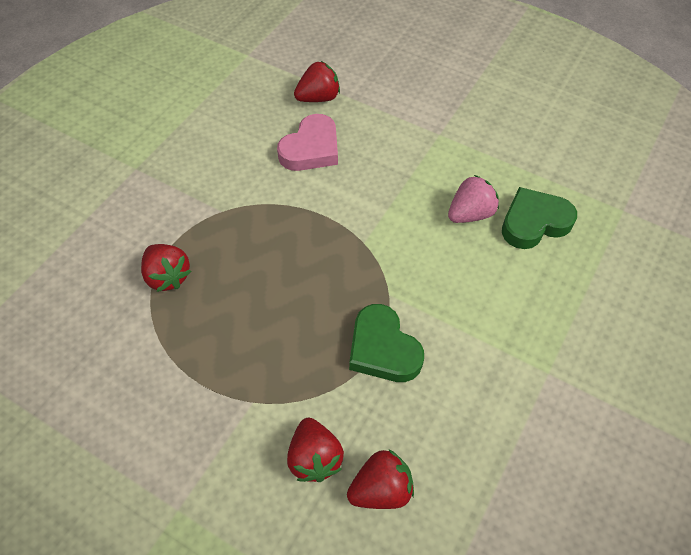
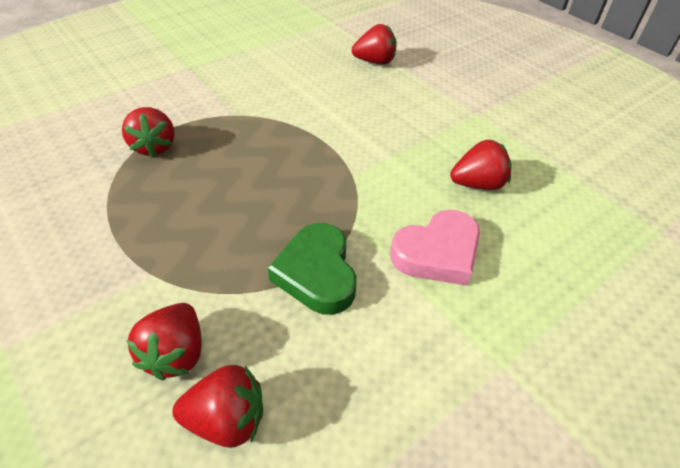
camera: 20 degrees right, 10 degrees down
(311, 149) = (346, 93): pink heart -> pink heart (437, 253)
(470, 214) = (477, 184): pink strawberry -> red strawberry
(534, 222) = (547, 212): green heart -> none

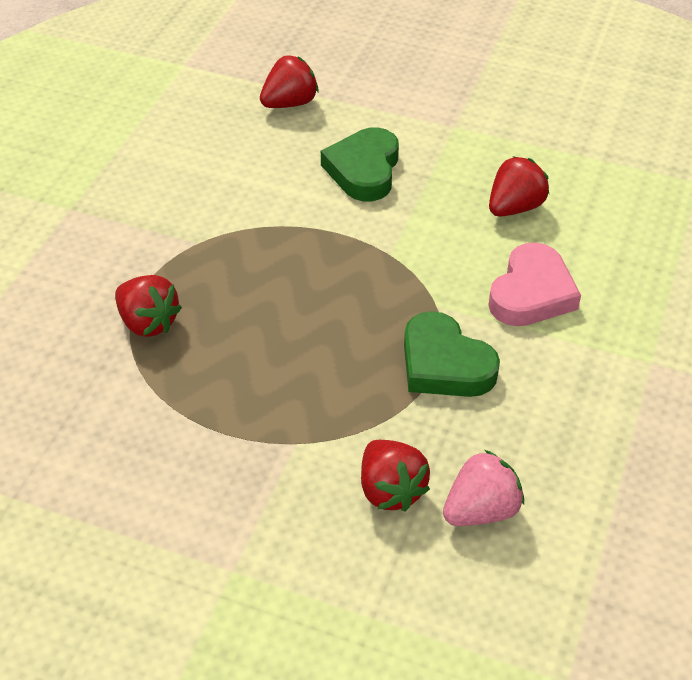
camera: 30 degrees left, 0 degrees up
(227, 420) = (481, 510): red strawberry -> pink strawberry
(386, 116) = (364, 170): none -> green heart

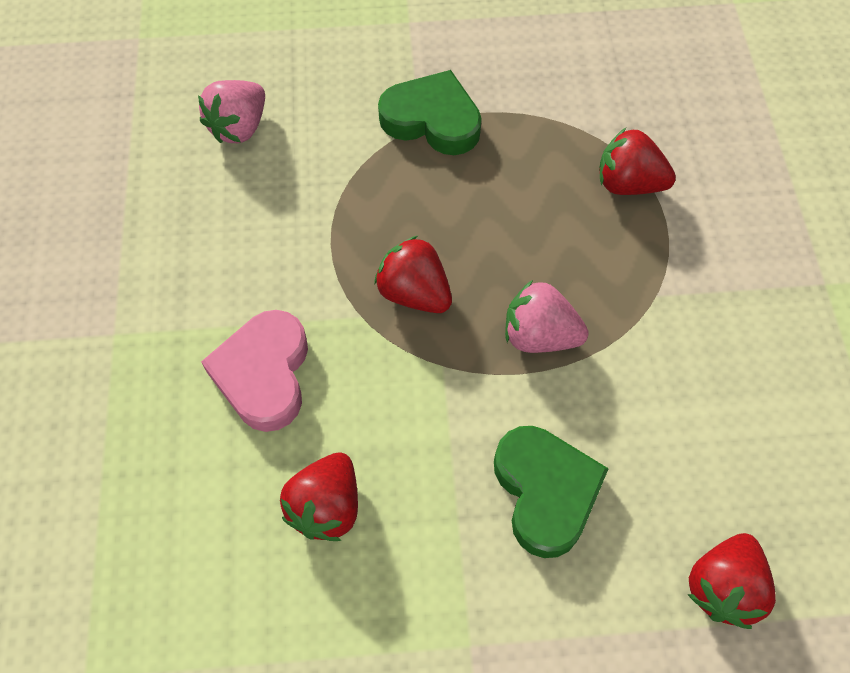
camera: 155 degrees right, 15 degrees up
(306, 247) = (539, 335): none -> pink strawberry
(390, 490) = (320, 116): red strawberry -> red strawberry (414, 293)
(444, 364) = (324, 249): green heart -> green heart (432, 120)

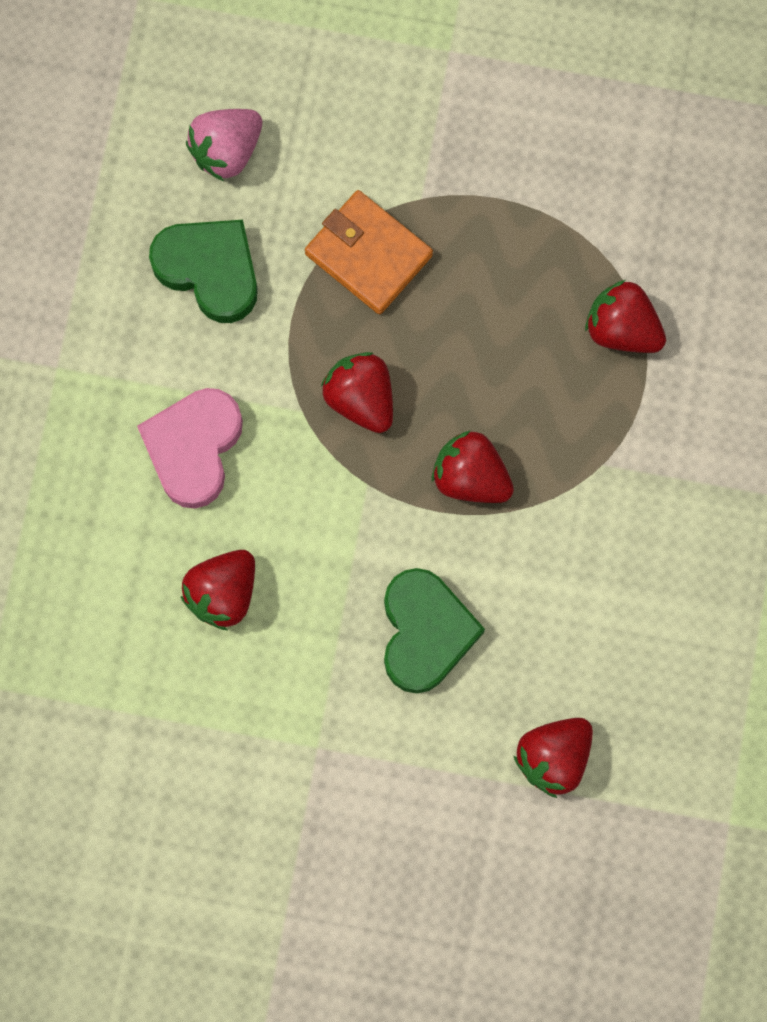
camera: 15 degrees right, 15 degrees up
(386, 176) = (368, 254): none -> orange wallet
(432, 120) = (437, 194): green heart -> green heart (209, 270)
(539, 335) = (470, 477): pink strawberry -> red strawberry

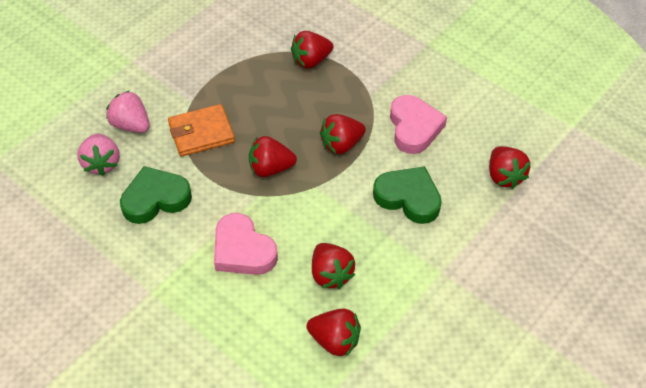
camera: 60 degrees left, 25 degrees down
(121, 658) = (335, 341): none -> red strawberry
(322, 141) = (131, 125): none -> pink strawberry
(573, 570) = (414, 128): none -> pink heart

